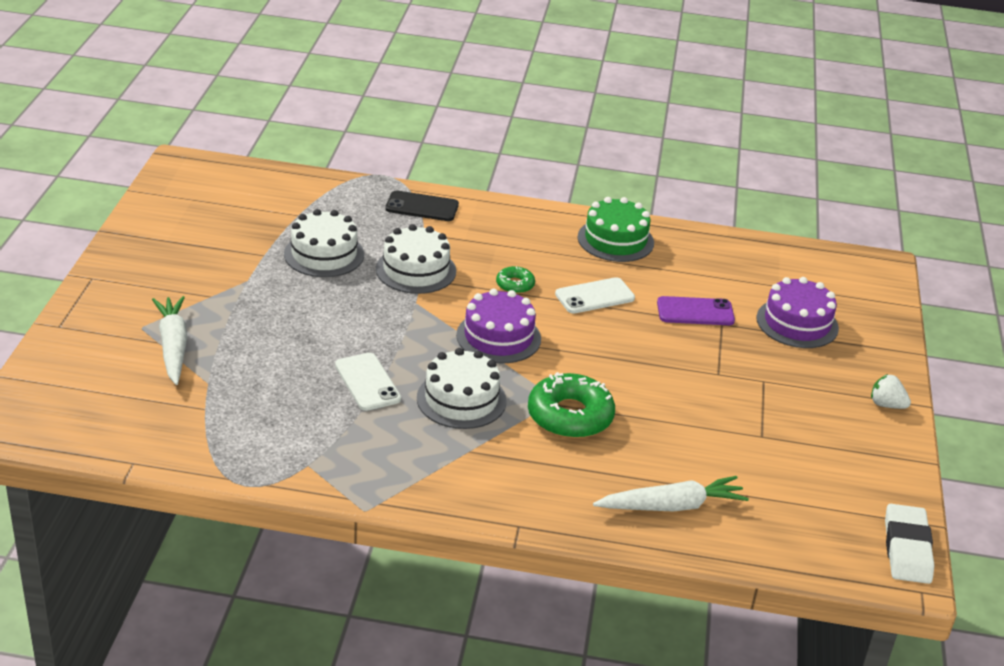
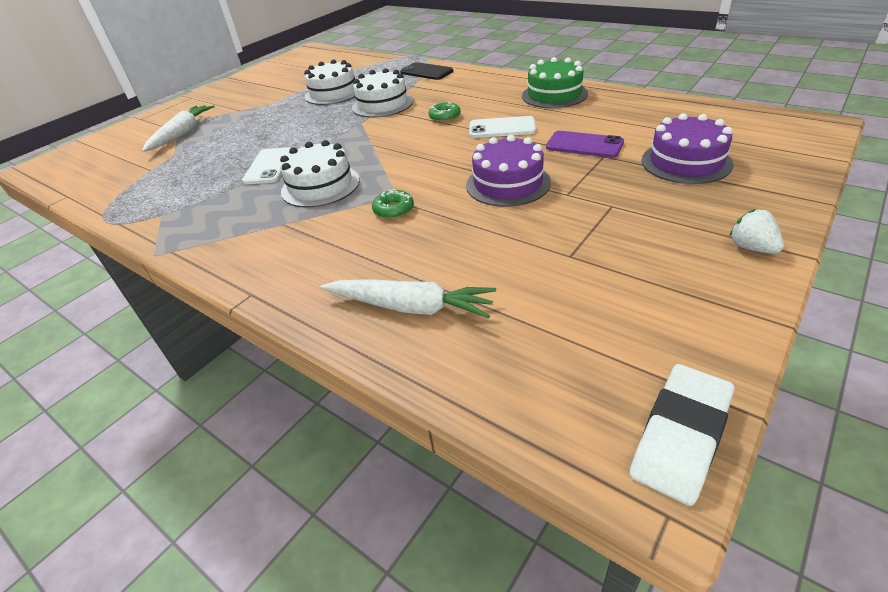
camera: 35 degrees right, 5 degrees up
(498, 337) = (396, 148): purple cake -> purple cake (508, 183)
(570, 416) = (393, 209): green donut -> green donut, size x0.50

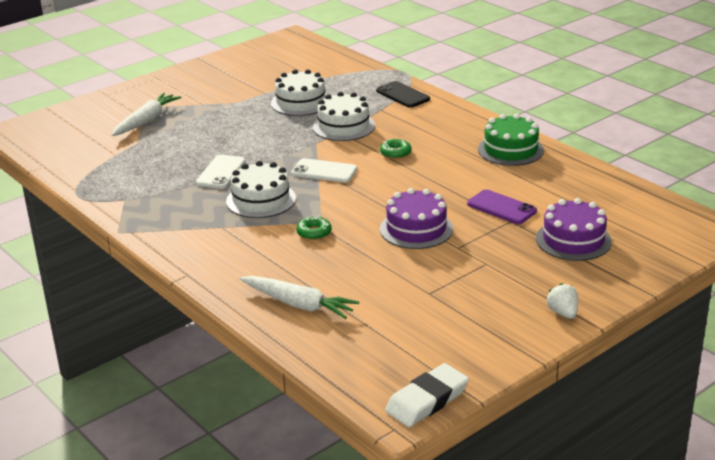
camera: 10 degrees right, 10 degrees down
(502, 128) = (441, 176): white phone -> white phone (324, 171)

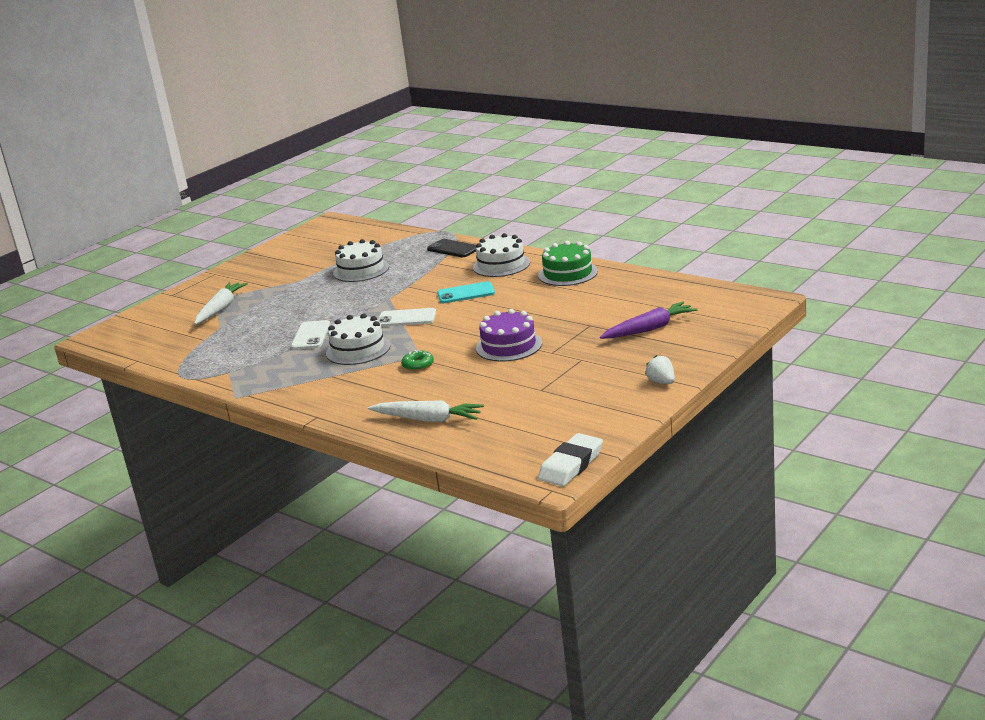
camera: 10 degrees left, 5 degrees down
(343, 126) = (409, 281): white cake -> white cake (501, 265)
(395, 153) = (466, 293): green donut -> turquoise phone
(501, 207) = (577, 317): purple phone -> none
(573, 240) = (649, 329): purple cake -> purple carrot

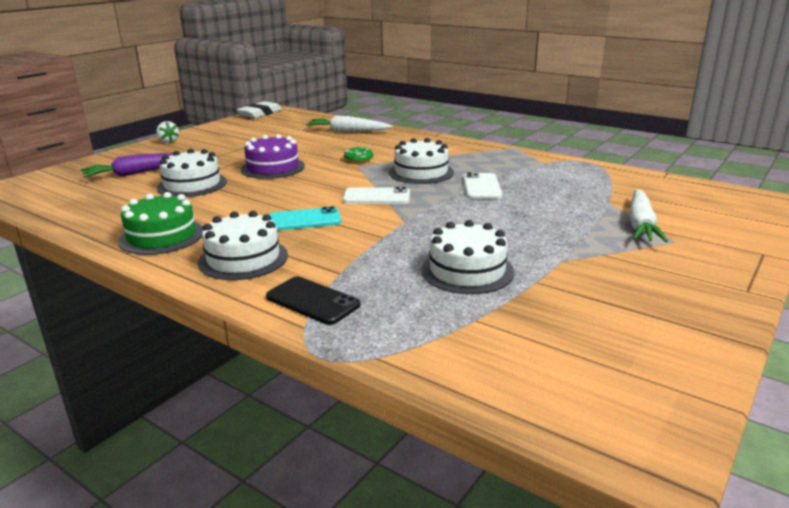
camera: 175 degrees right, 0 degrees up
(579, 319) = (192, 184): none -> white cake

